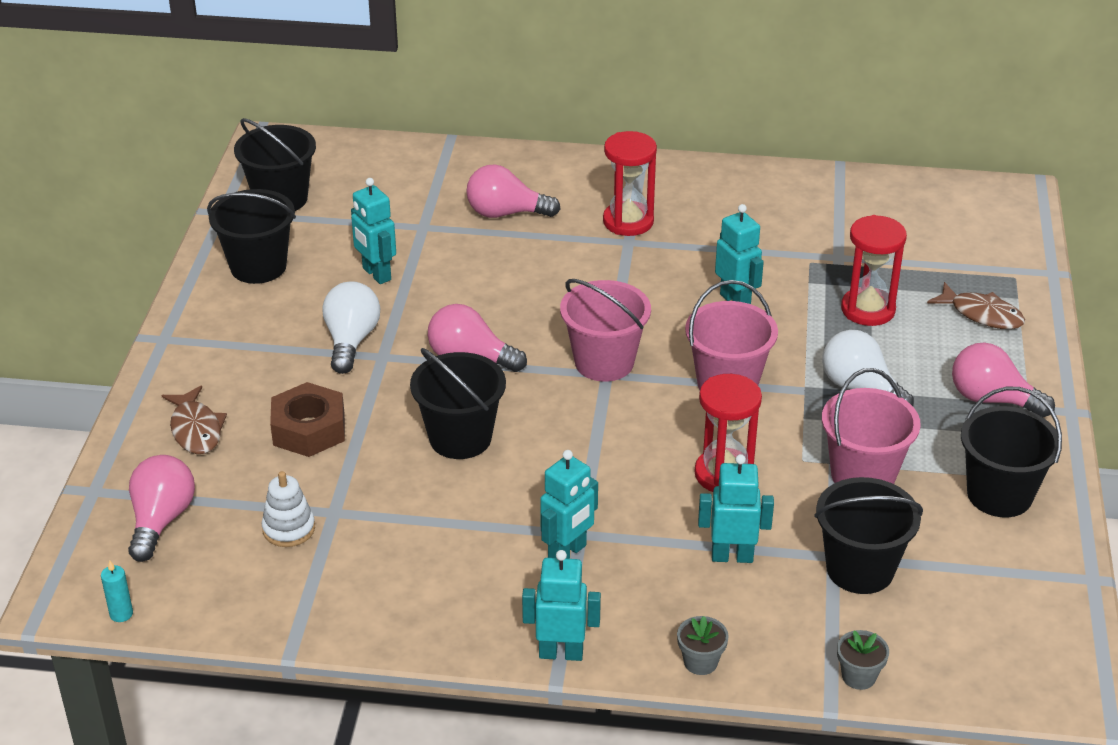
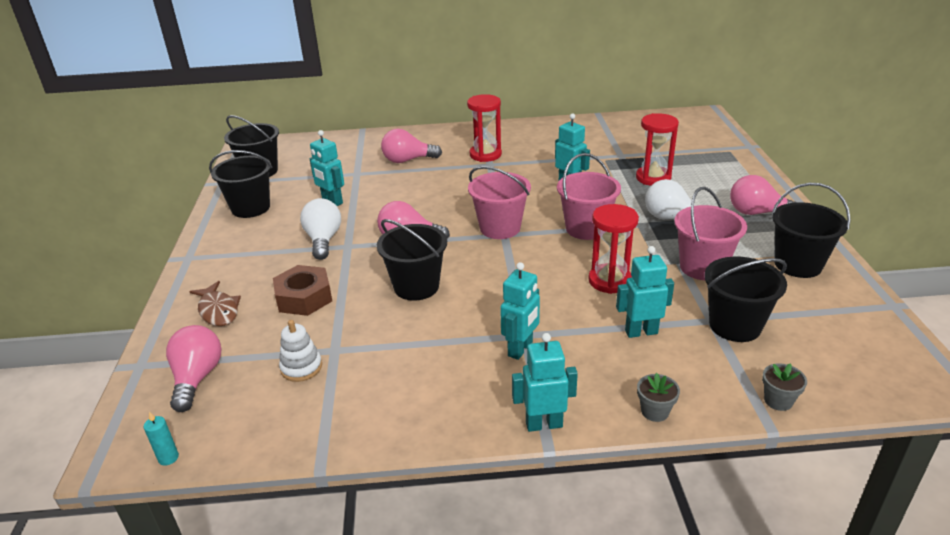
camera: 10 degrees left, 5 degrees down
(982, 314) = (722, 171): brown fish -> none

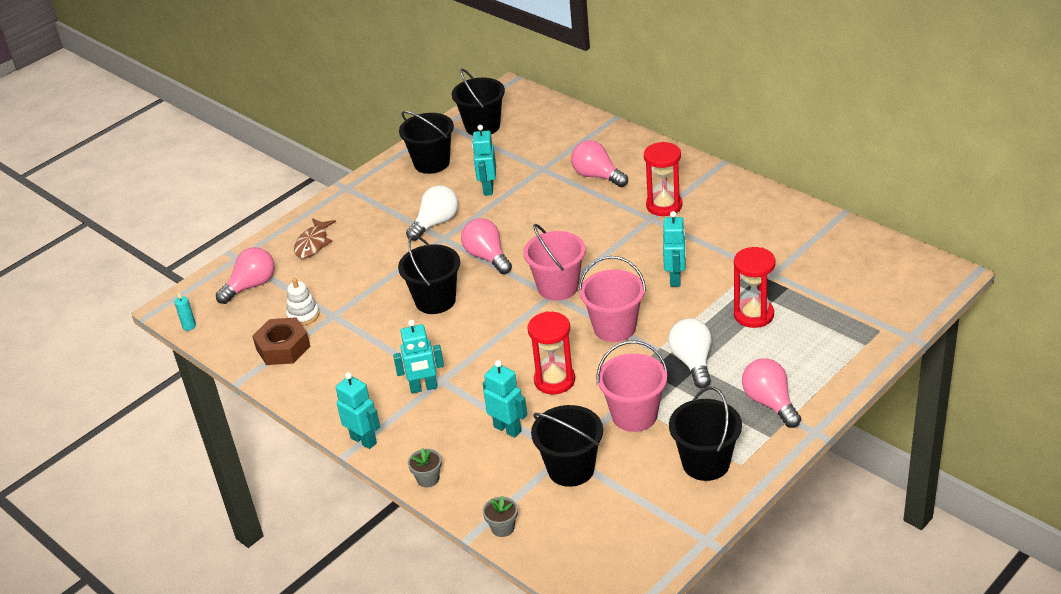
camera: 50 degrees right, 5 degrees up
(304, 298) = (366, 265): brown nut -> brown nut (283, 348)

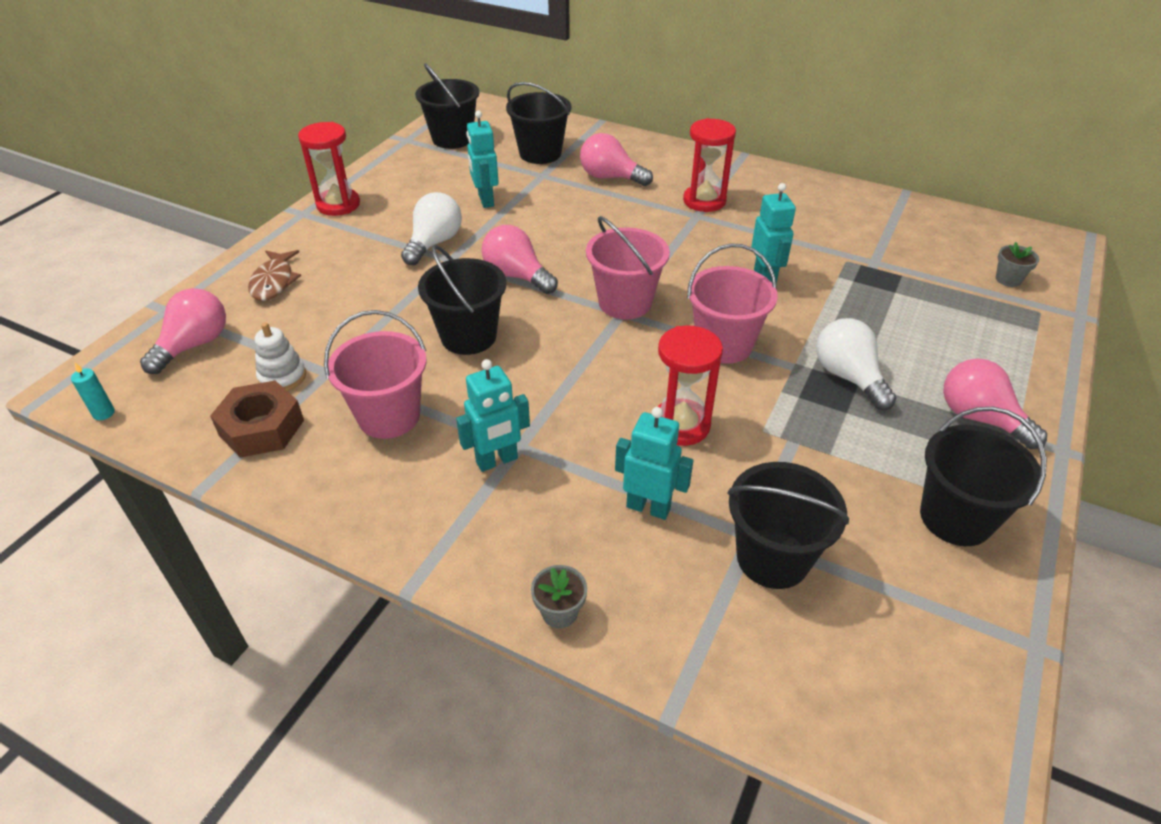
camera: 20 degrees left, 5 degrees up
(364, 440) = (431, 560): turquoise robot -> none
(432, 163) = (404, 179): black bucket -> black bucket (540, 153)
(503, 528) = (719, 683): grey flower pot -> grey flower pot (1008, 279)
(634, 415) = (816, 460): pink bucket -> pink bucket (389, 416)
(753, 315) = (884, 310): red hourglass -> red hourglass (338, 204)

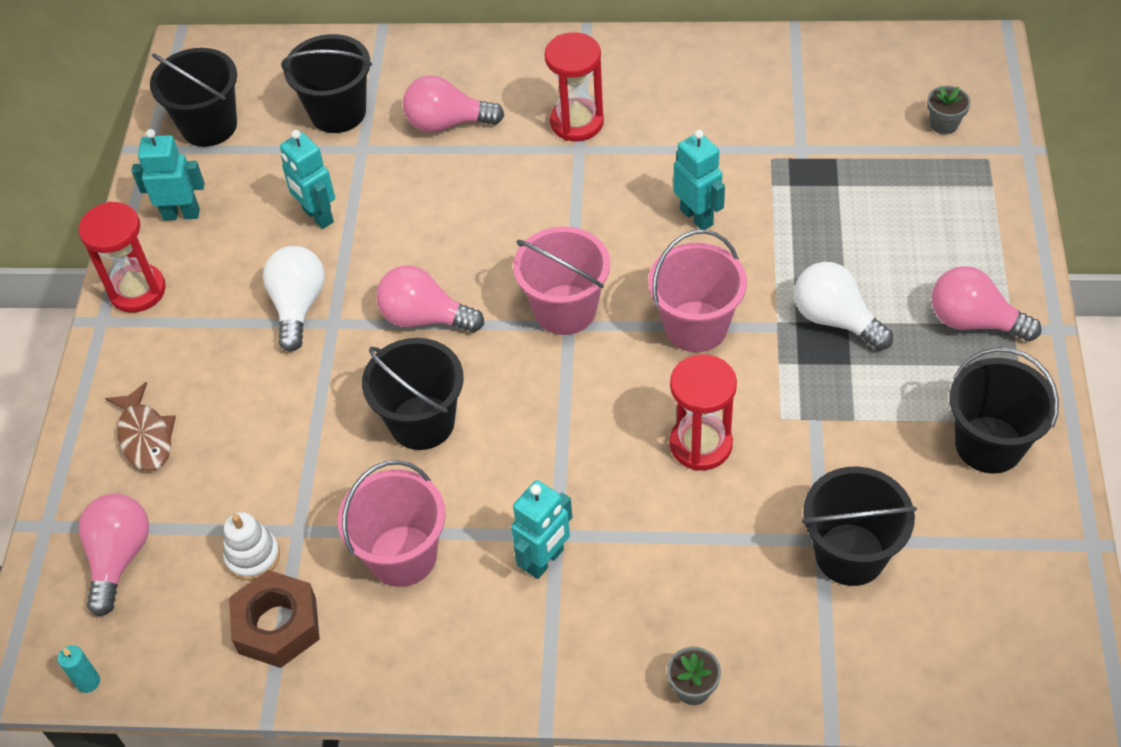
camera: 20 degrees left, 10 degrees up
(648, 507) = (716, 549): turquoise robot -> turquoise robot (181, 214)

